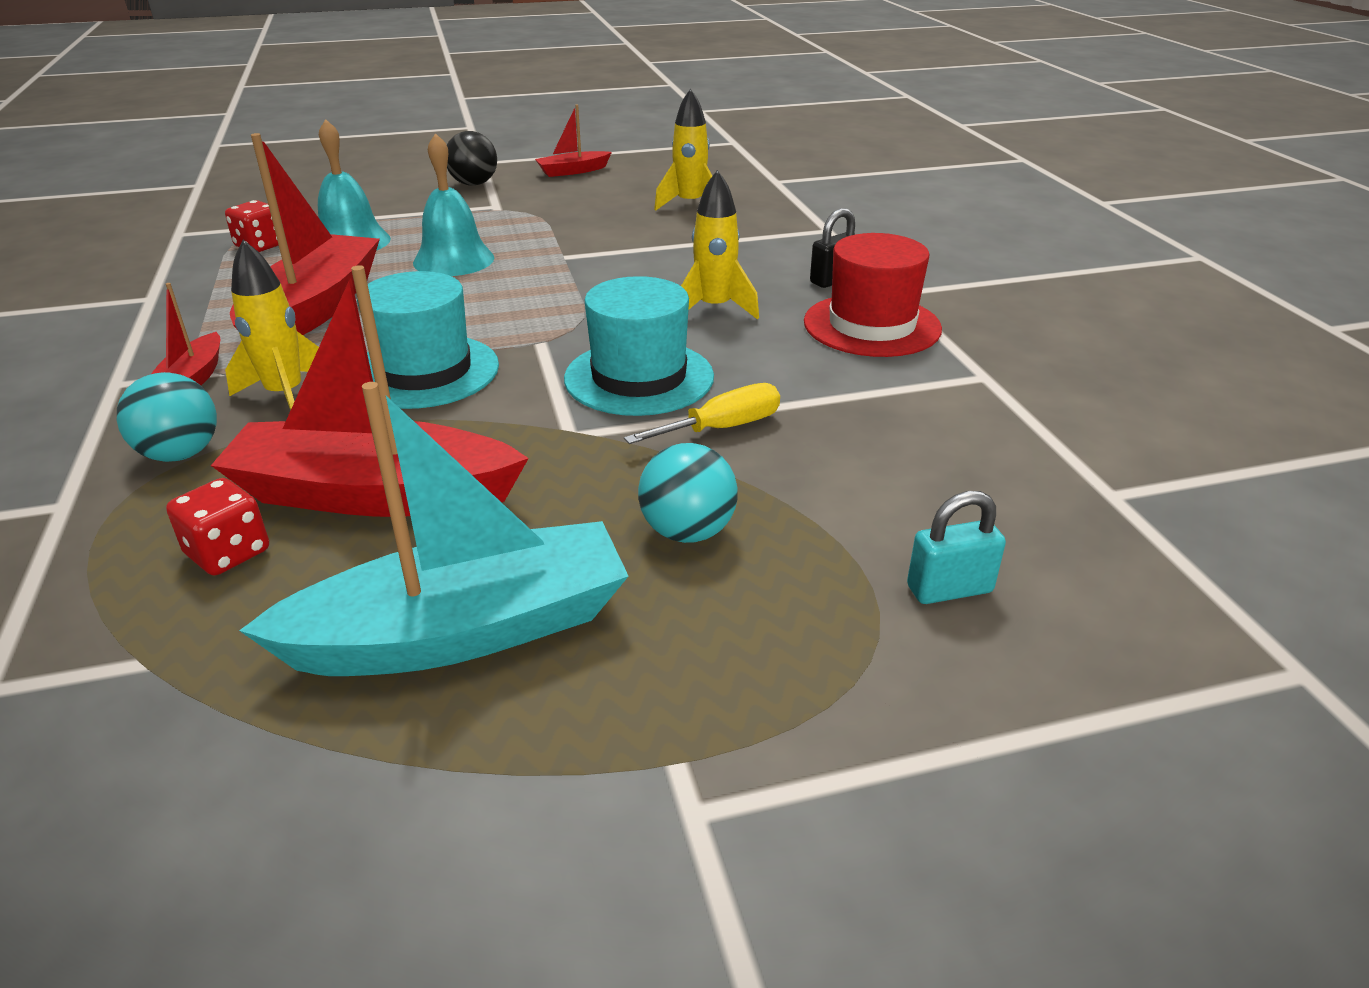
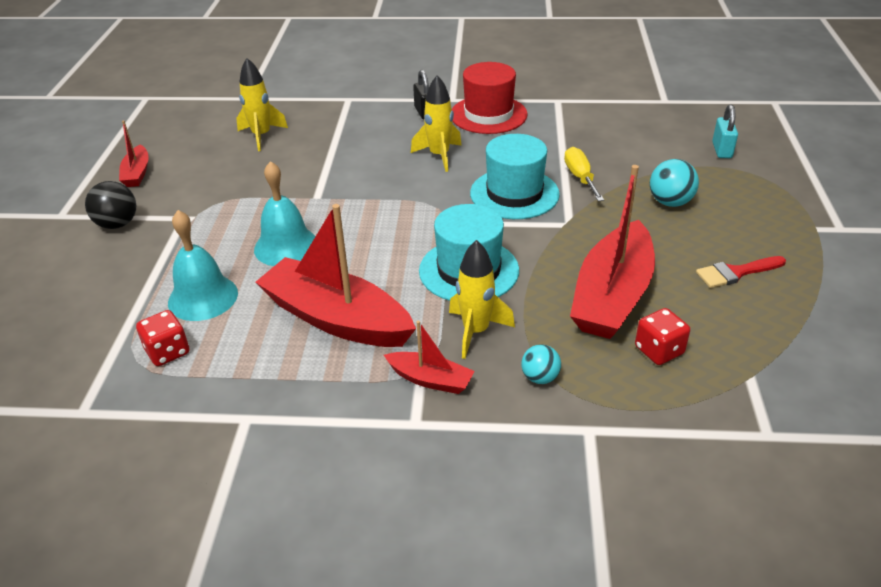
camera: 70 degrees left, 5 degrees up
(181, 454) = (540, 377): turquoise ball -> turquoise ball, size x0.66
(462, 631) = (736, 273): turquoise boat -> red brush

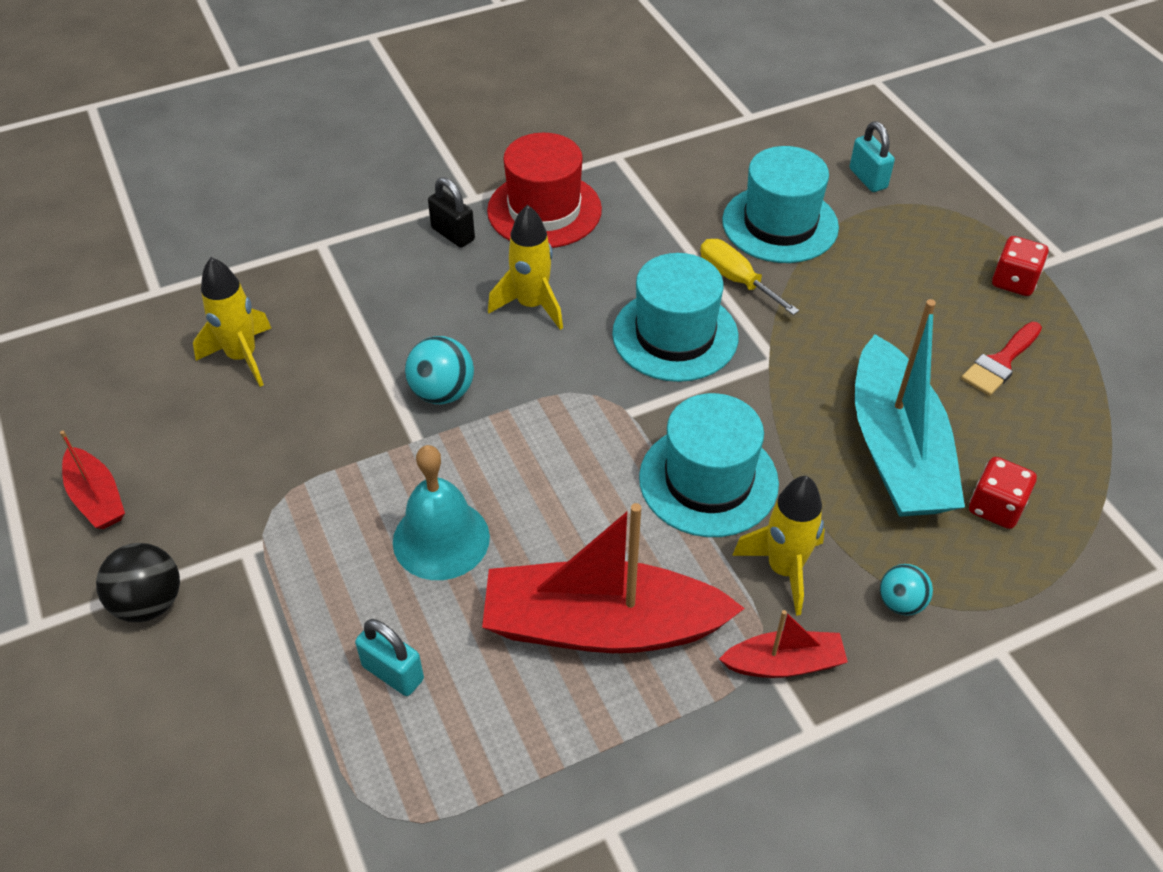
camera: 30 degrees left, 10 degrees up
(168, 352) = (418, 781): red dice -> red dice (1014, 281)
(203, 297) = (393, 673): turquoise bell -> turquoise padlock
(612, 296) = (896, 450): red boat -> turquoise boat
(636, 158) = (780, 224): none -> turquoise hat
(670, 202) = (864, 282): turquoise ball -> turquoise ball (442, 392)

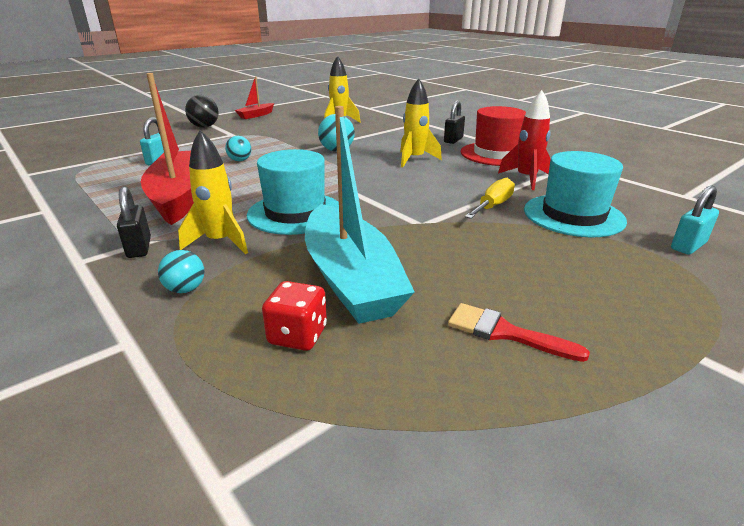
camera: 75 degrees right, 20 degrees down
(441, 539) = (240, 160): turquoise bell -> turquoise ball
(655, 218) = (526, 179): none -> red rocket
(675, 335) = (420, 193): turquoise hat -> none
(784, 663) = (139, 248): red boat -> black padlock
(896, 450) = (351, 278): turquoise boat -> turquoise boat turned 90 degrees counterclockwise
(1014, 281) = (647, 338): red dice -> none

